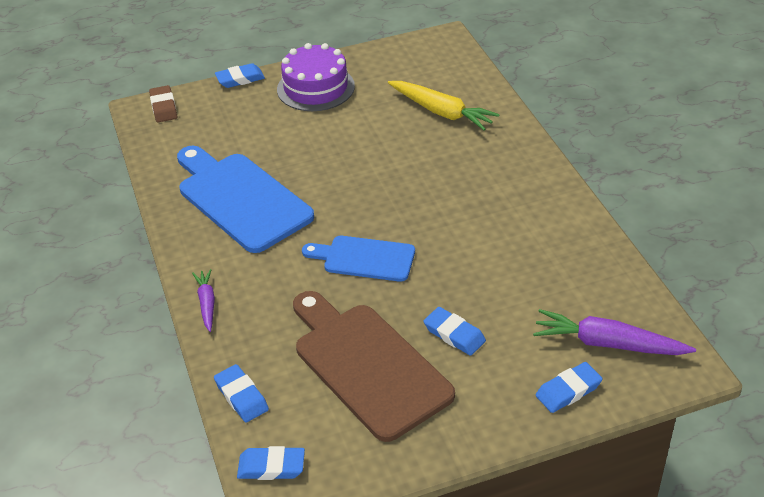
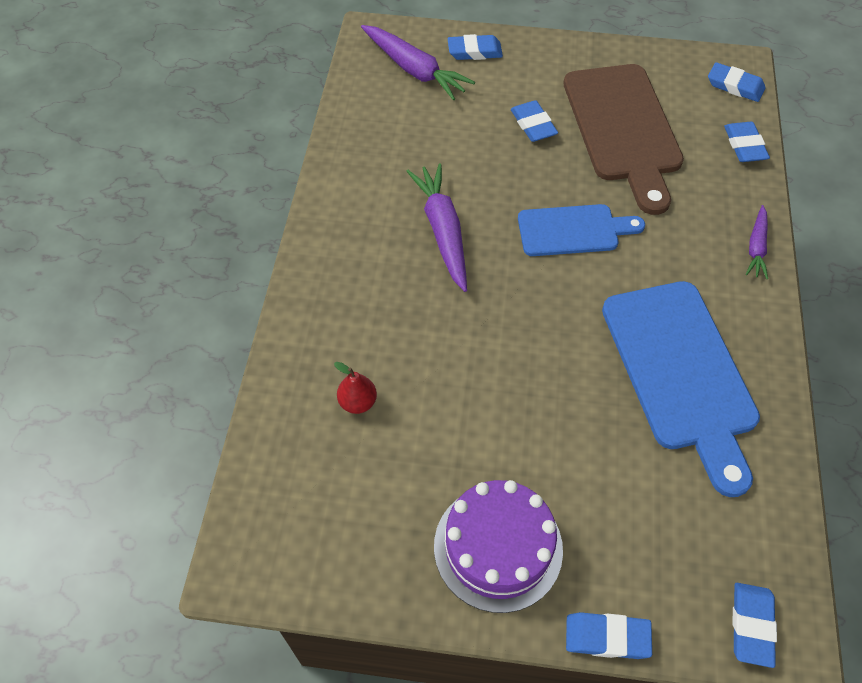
camera: 155 degrees left, 15 degrees up
(164, 107) = (751, 625): brown eraser -> blue eraser
(364, 258) = (573, 230): blue cutting board -> blue cutting board turned 45 degrees counterclockwise
(441, 112) = (358, 402): yellow carrot -> red pear
(466, 219) = (443, 231): none -> purple carrot

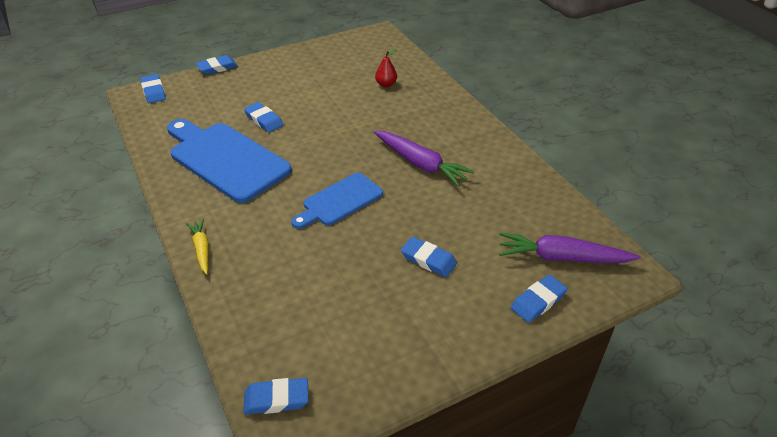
camera: 145 degrees right, 15 degrees down
(498, 547) = (281, 71): purple cake -> none
(623, 129) = (355, 293): brown cutting board -> none
(744, 145) = (241, 332): blue eraser -> blue eraser (264, 120)
(756, 247) = (202, 249): purple carrot -> yellow carrot

